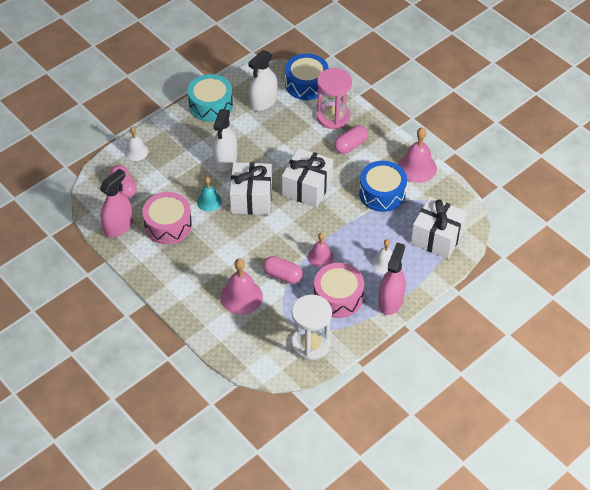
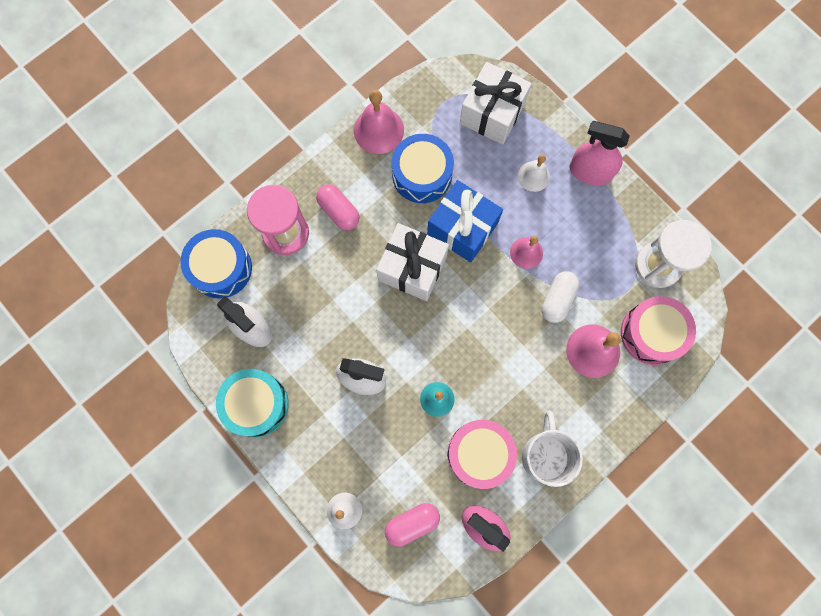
camera: 90 degrees left, 25 degrees up
(164, 264) = (545, 455): none -> white mug
(251, 198) = (431, 341): white gift -> none
(282, 275) = (557, 299): pink capsule -> white capsule
(338, 297) = (587, 232): pink drum -> pink drum (652, 333)
(339, 217) = (462, 228): none -> blue gift

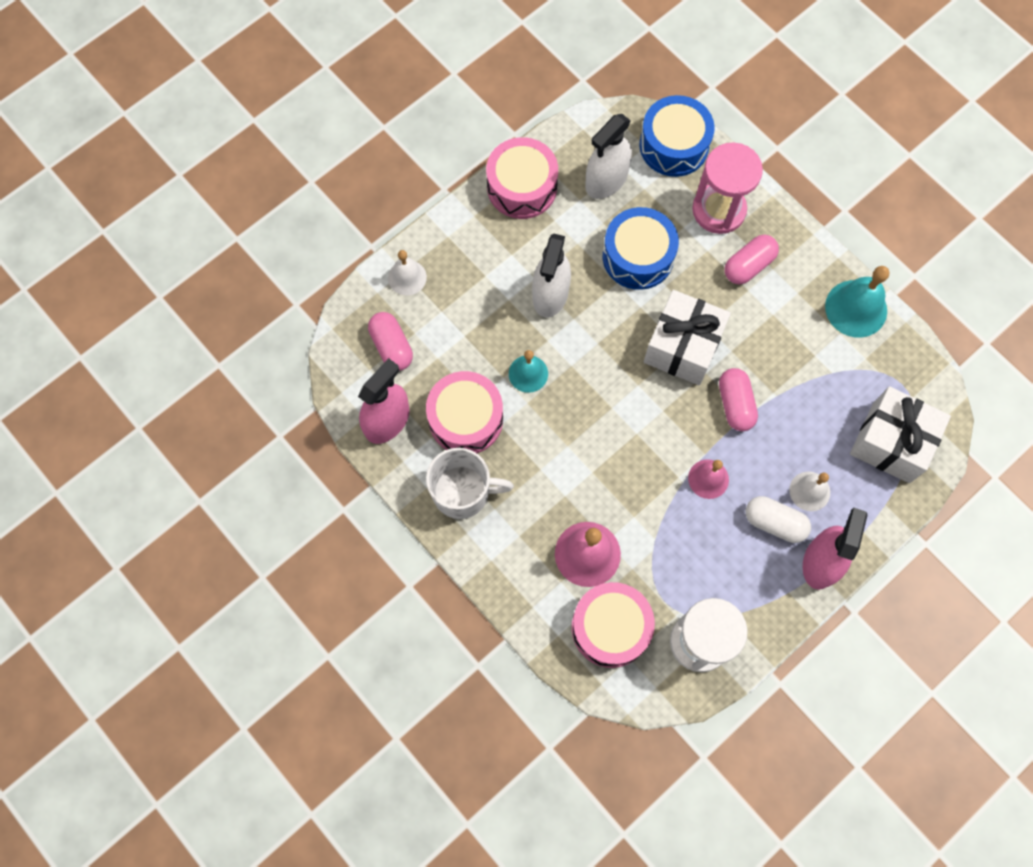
camera: 90 degrees right, 5 degrees down
(256, 404) = (522, 187): turquoise drum -> pink drum
(378, 130) = (856, 308): pink bell -> turquoise bell
(422, 174) = (801, 358): blue drum -> blue drum (638, 256)
(462, 228) = (735, 404): blue gift -> pink capsule
(557, 299) = (650, 514): white capsule -> white capsule (774, 523)

